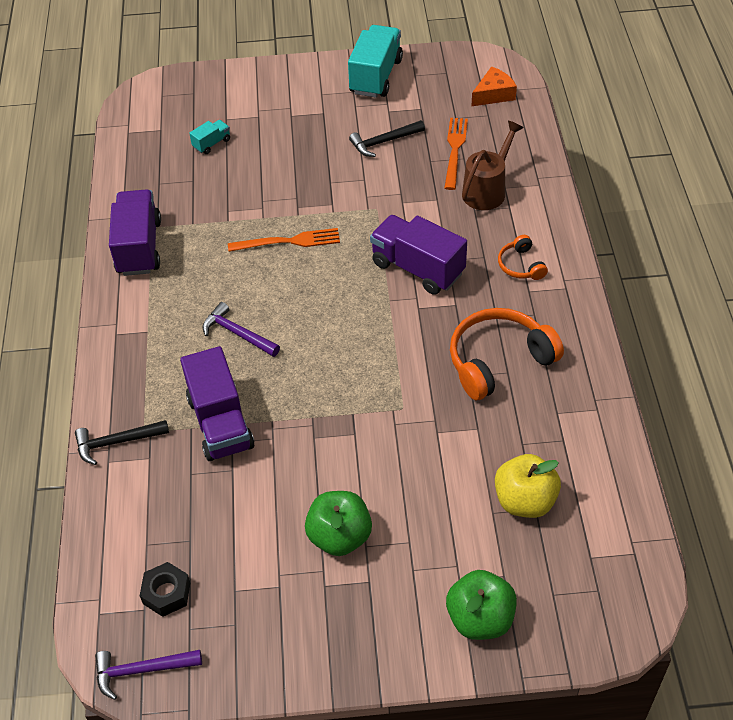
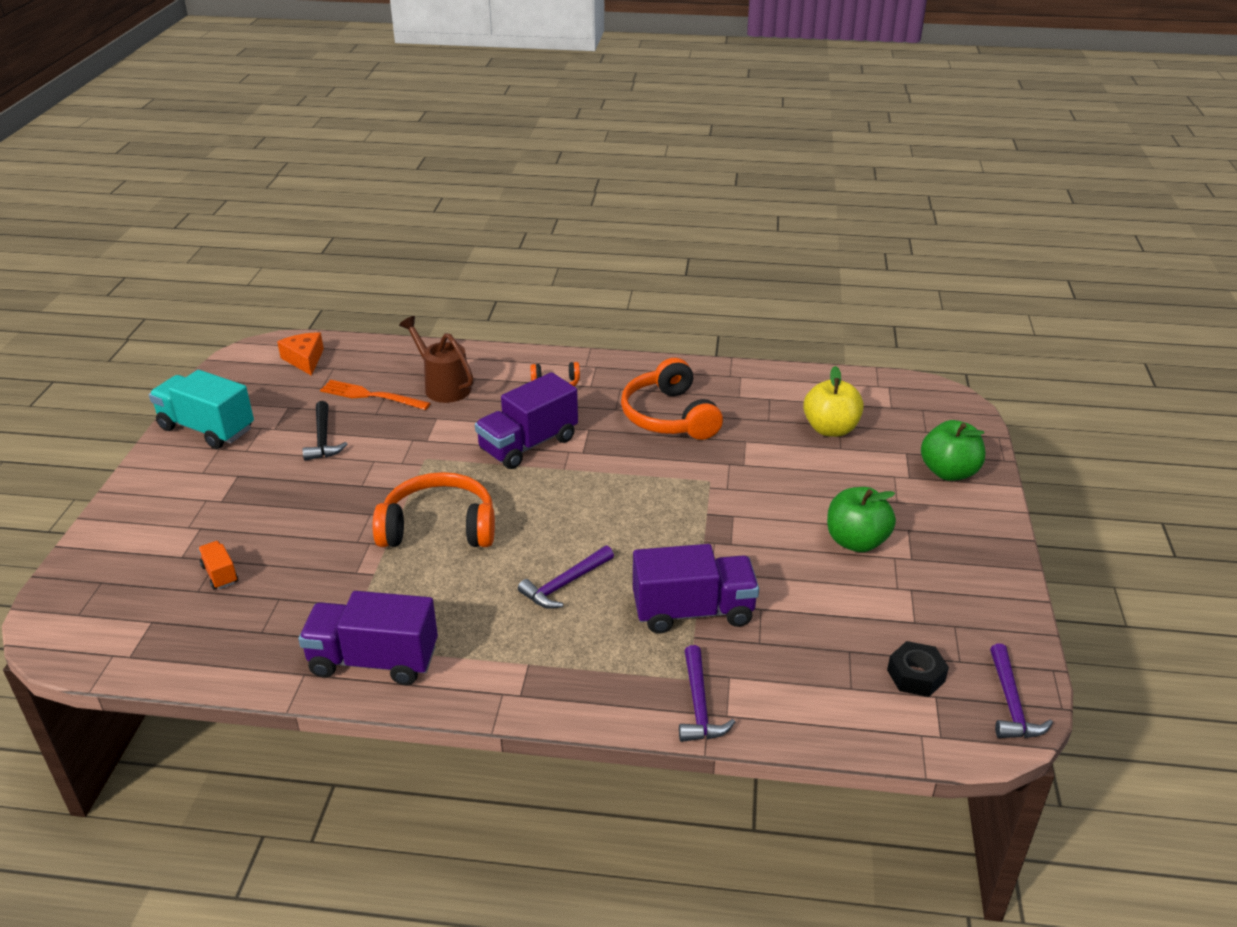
camera: 80 degrees left, 15 degrees down
(117, 442) = (699, 705): black hammer -> purple hammer
(212, 143) = (220, 574): turquoise truck -> orange truck
(290, 241) = (439, 527): orange fork -> orange headphones

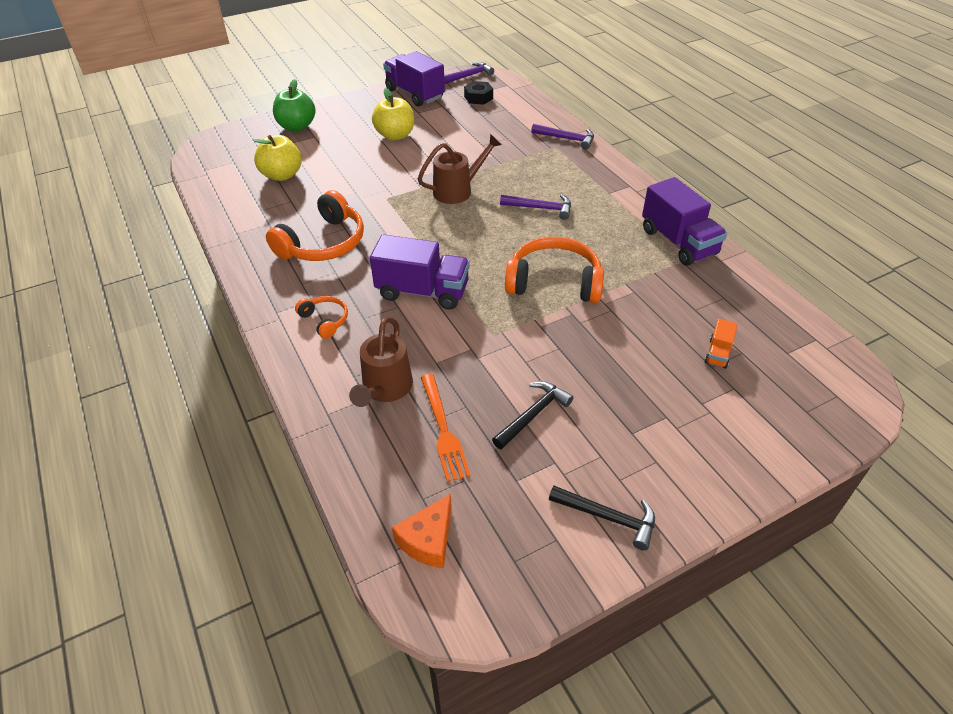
camera: 125 degrees left, 10 degrees up
(207, 429) = (608, 517): turquoise truck -> black hammer
(439, 527) = (554, 282): orange headphones -> orange headphones turned 135 degrees clockwise
(671, 537) = (458, 190): none -> brown watering can
(693, 611) = (509, 162): purple truck -> purple truck (415, 94)
(699, 705) = (566, 139): purple hammer -> purple hammer turned 60 degrees clockwise
(856, 541) = (395, 135): green apple -> yellow apple

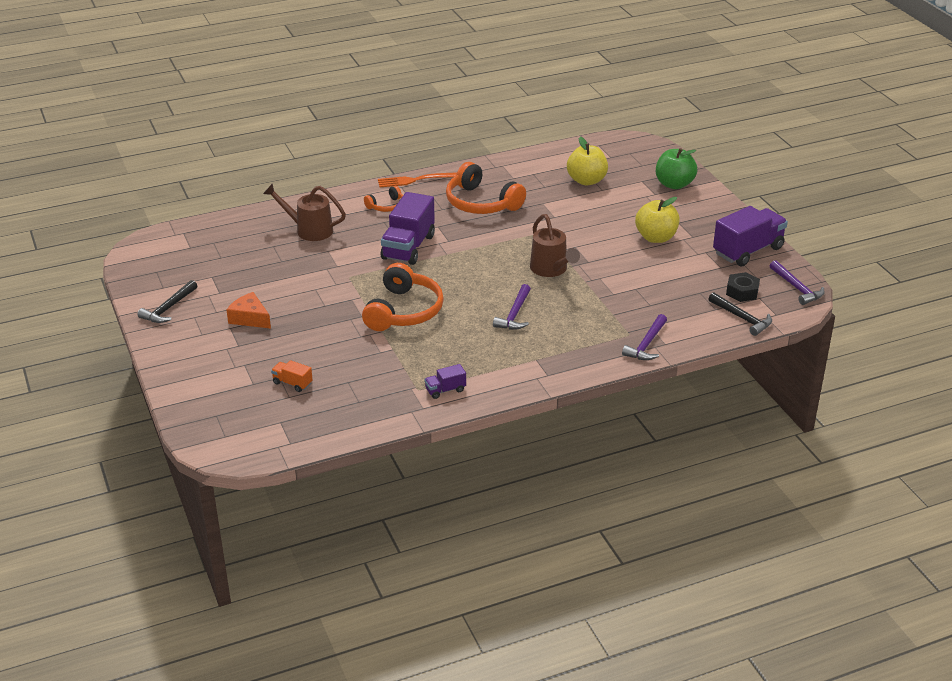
camera: 95 degrees right, 10 degrees down
(428, 540) = (184, 243): orange cheese -> orange cheese (250, 318)
(444, 431) = (263, 251): orange fork -> orange fork (416, 180)
(533, 414) = (263, 287): black hammer -> black hammer (742, 318)
(678, 242) = (445, 390): purple truck -> purple truck, size x0.46

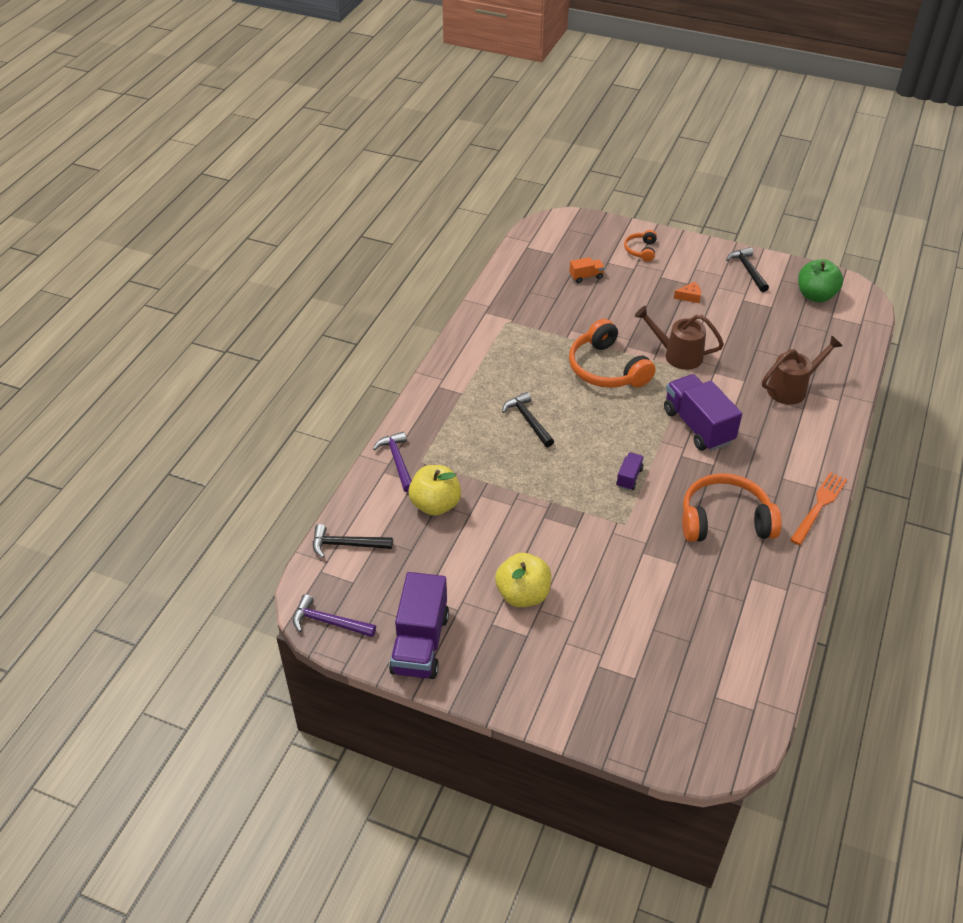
camera: 135 degrees right, 10 degrees up
(250, 318) = (689, 297): orange cheese -> orange cheese, size x0.64
(386, 206) = (786, 456): orange headphones -> orange headphones (640, 250)
(445, 390) = (489, 332): purple truck -> purple truck (629, 477)
(515, 314) = (528, 420): purple hammer -> black hammer
(551, 270) = (560, 484): brown watering can -> brown watering can (677, 355)
(586, 181) = (684, 632): yellow apple -> yellow apple (435, 505)
(674, 184) = (598, 700): green apple -> green apple (815, 296)
(742, 292) = (375, 578): black nut -> none

